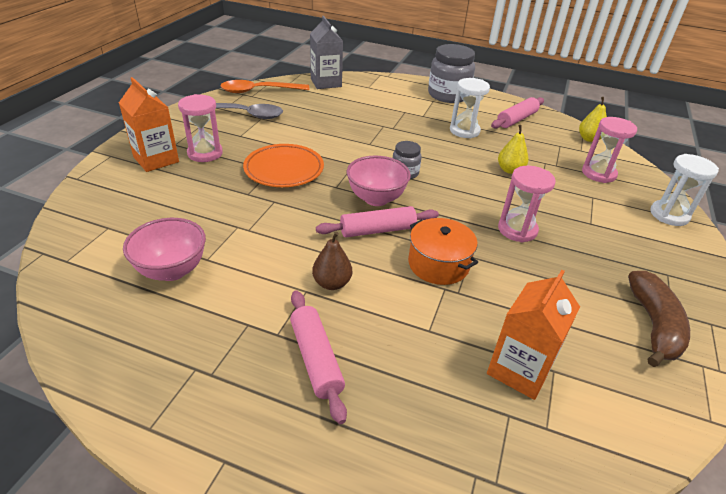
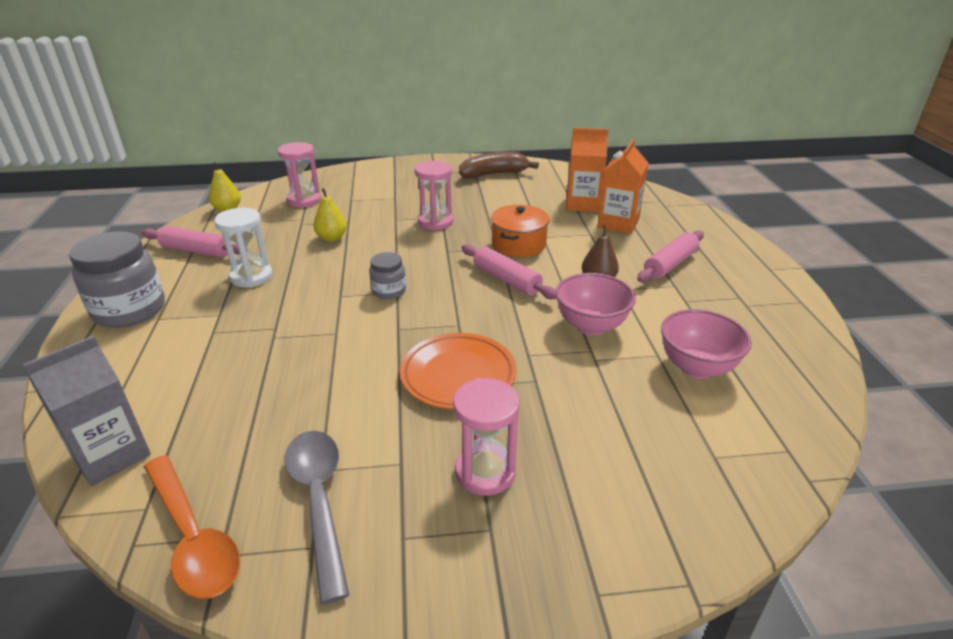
camera: 115 degrees left, 5 degrees down
(156, 159) = (551, 519): orange carton -> orange carton (618, 223)
(376, 199) = (456, 294): pink bowl -> pink bowl (591, 326)
(669, 215) = (353, 174): white hourglass -> none

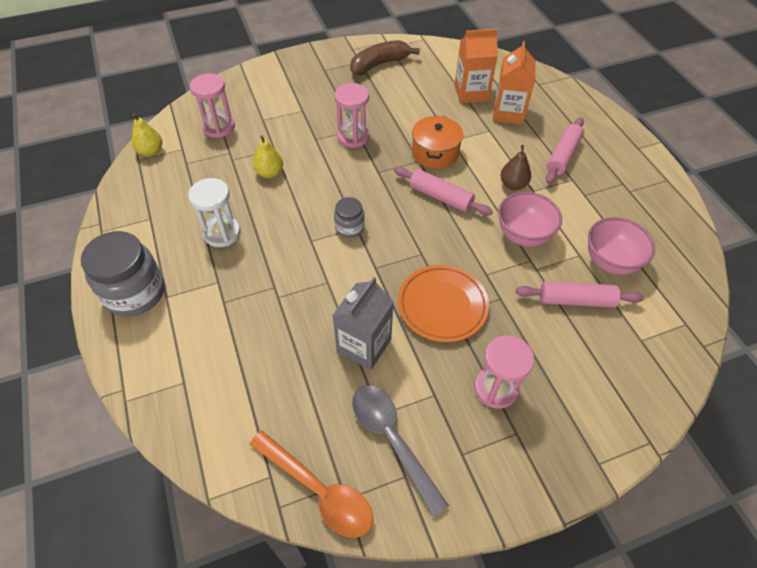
camera: 15 degrees left, 20 degrees up
(111, 455) = (214, 439): grey carton -> grey carton (364, 345)
(196, 251) = (152, 210): pink rolling pin -> pink rolling pin (576, 300)

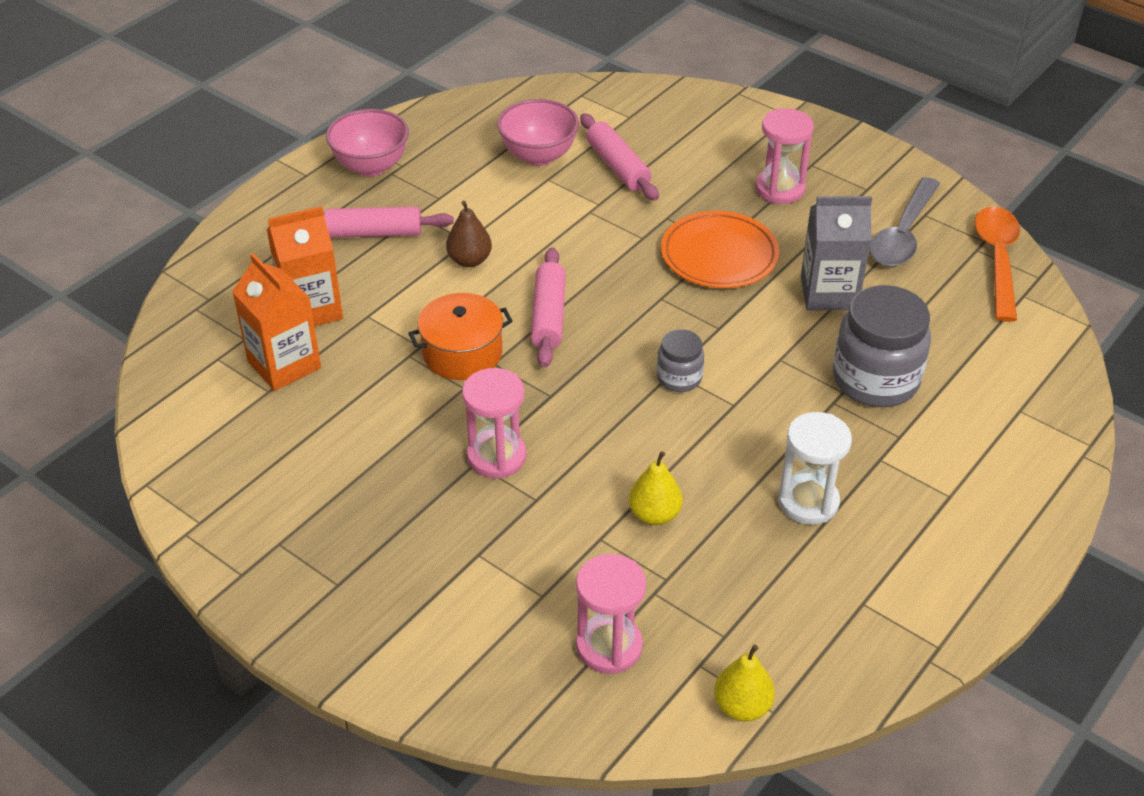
camera: 120 degrees left, 10 degrees down
(135, 293) = (977, 531): grey jar -> grey jar (875, 380)
(379, 64) = (271, 511): brown banana -> none
(523, 235) = (554, 227): pink bowl -> pink bowl (371, 166)

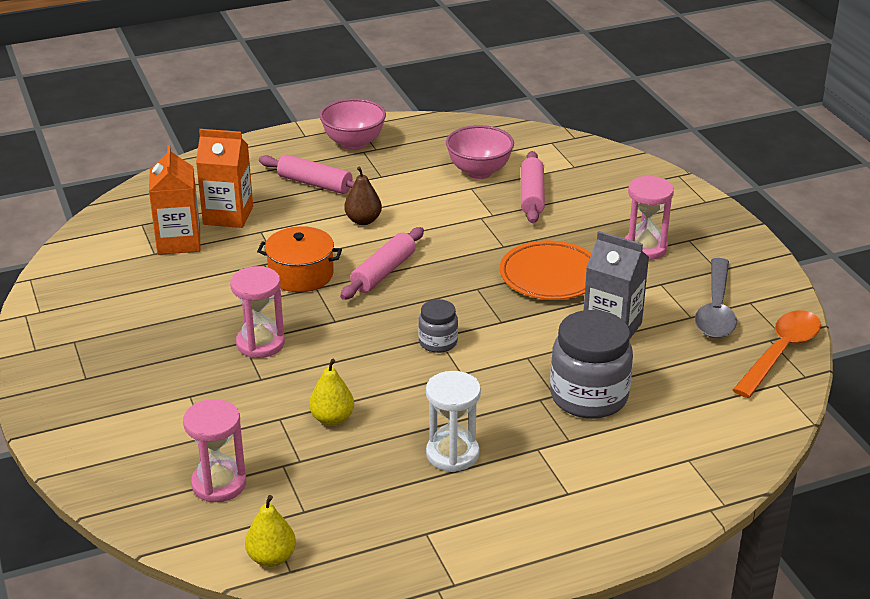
camera: 30 degrees right, 10 degrees down
(902, 234) = (716, 309): grey spoon -> grey spoon turned 45 degrees counterclockwise

